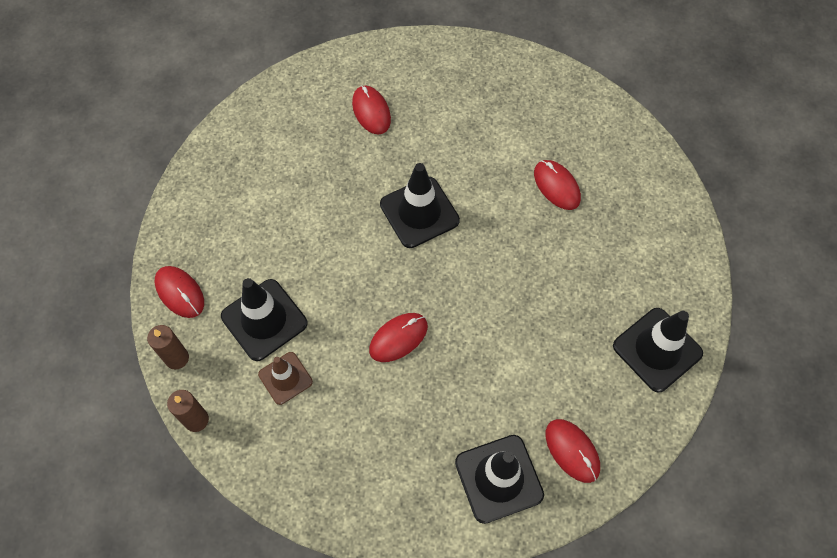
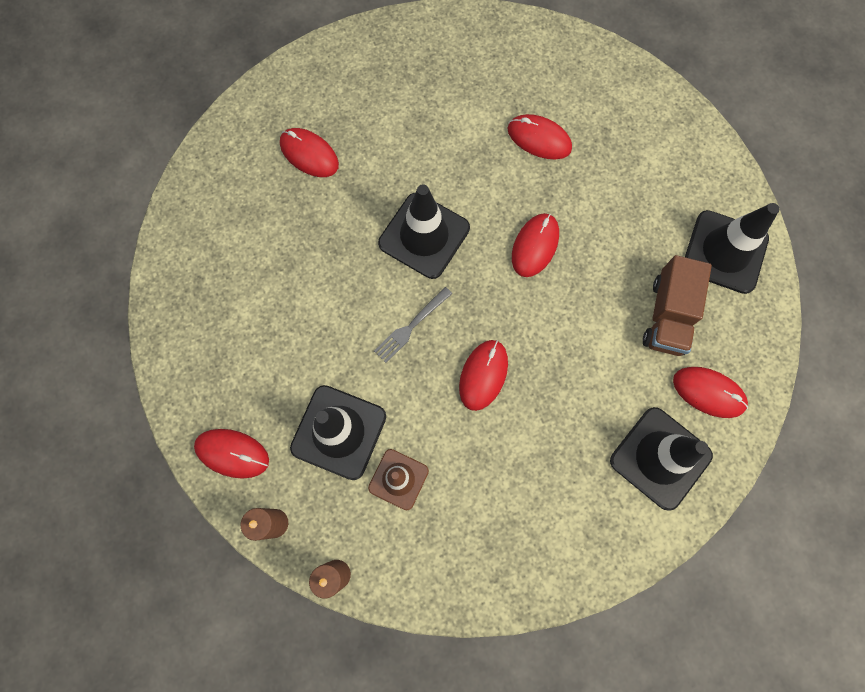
camera: 30 degrees left, 10 degrees up
(366, 273) = (411, 327): none -> grey fork
(501, 264) = (534, 246): none -> red mouse
(576, 373) = (668, 316): none -> brown truck

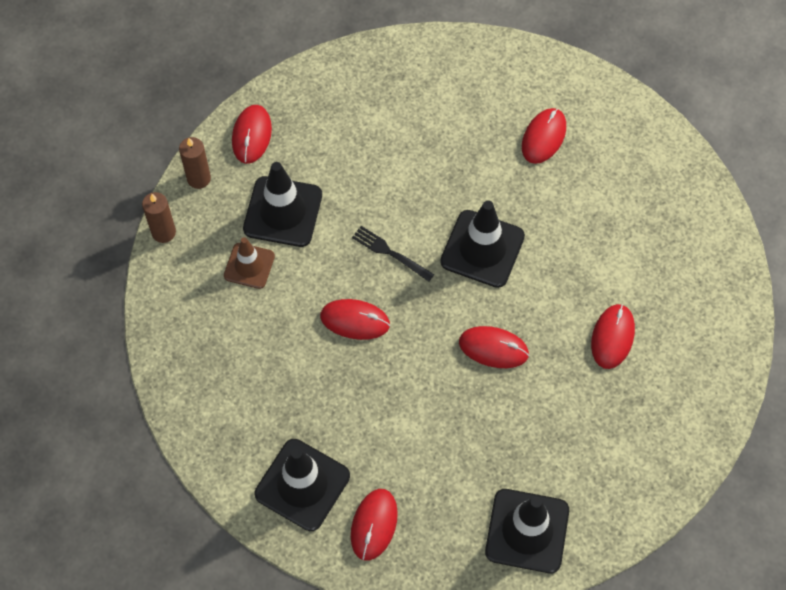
camera: 80 degrees right, 10 degrees down
(411, 327) = (389, 253): grey fork -> black fork
(668, 316) = (445, 480): brown truck -> none

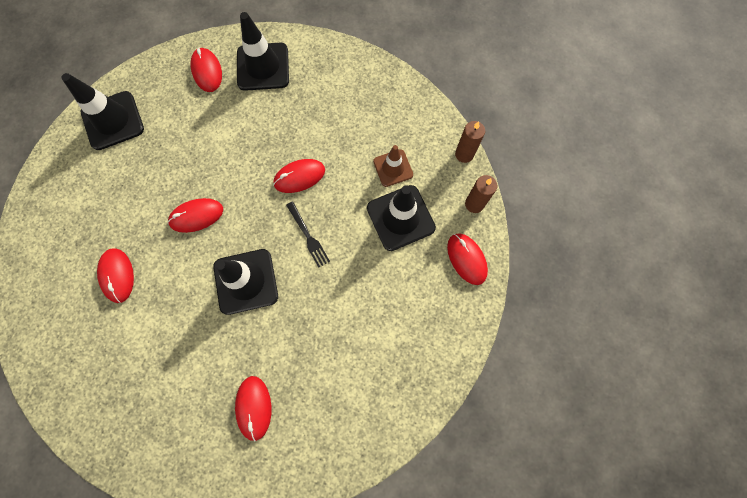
camera: 145 degrees right, 10 degrees up
(389, 253) = (308, 236): black fork -> black fork turned 60 degrees clockwise

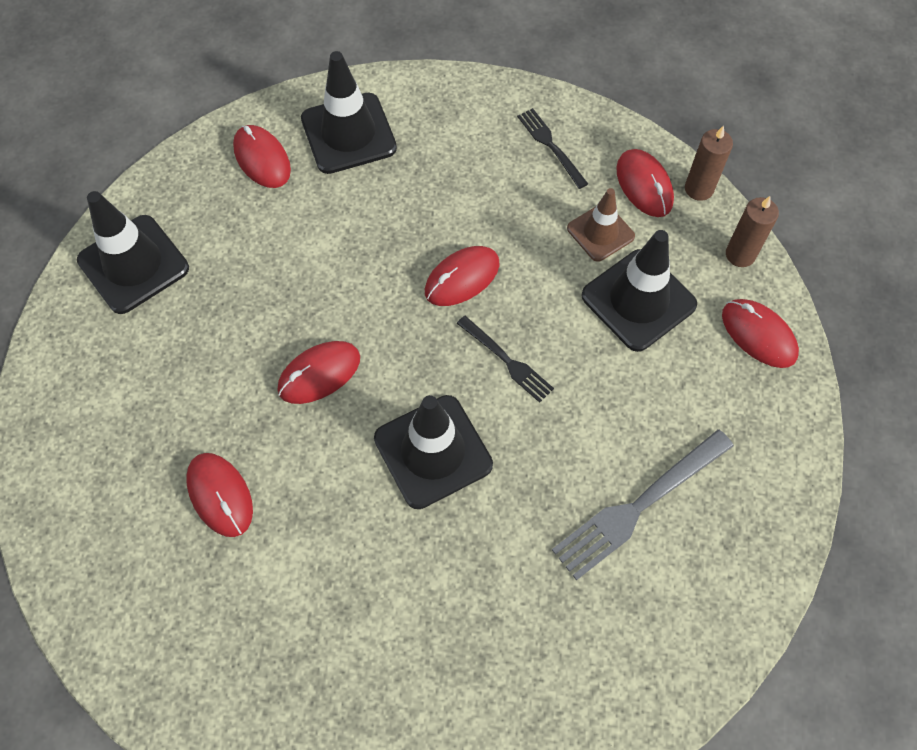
camera: 15 degrees left, 10 degrees down
(254, 407) = (513, 638): red mouse -> red mouse (644, 185)
(354, 348) = (638, 507): none -> grey fork
(382, 103) = (550, 145): none -> black fork

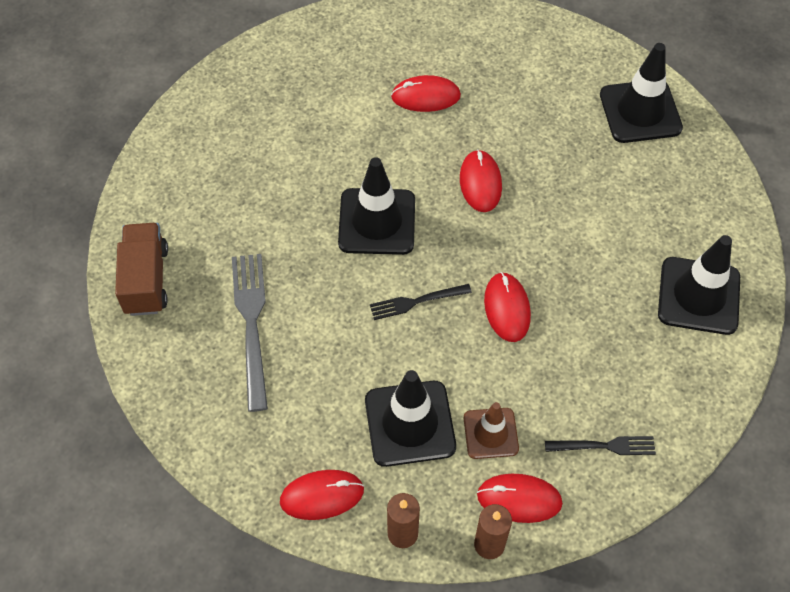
camera: 120 degrees right, 5 degrees down
(262, 159) = (701, 225): red mouse -> none
(666, 660) = (146, 280): none -> brown truck

